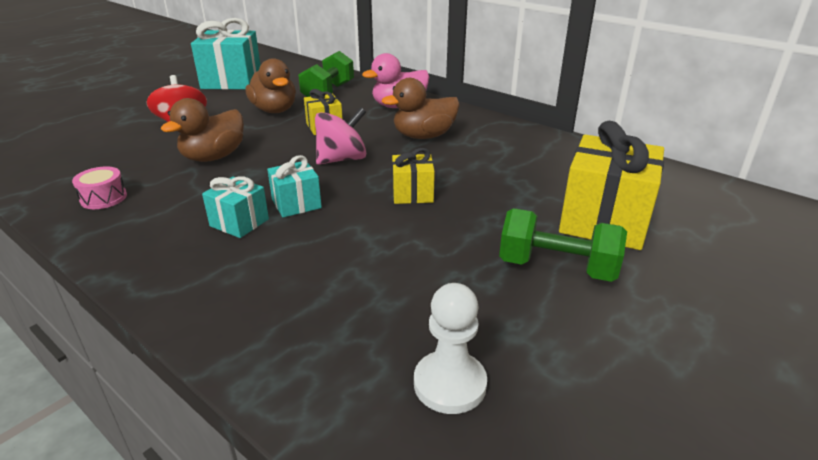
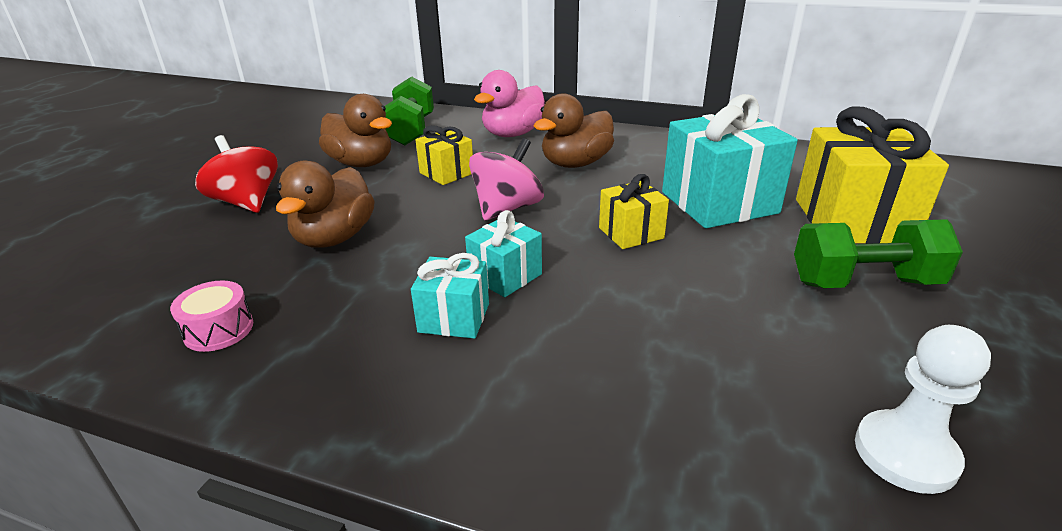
camera: 20 degrees left, 0 degrees up
(232, 81) = (267, 136): turquoise gift -> turquoise gift (719, 203)

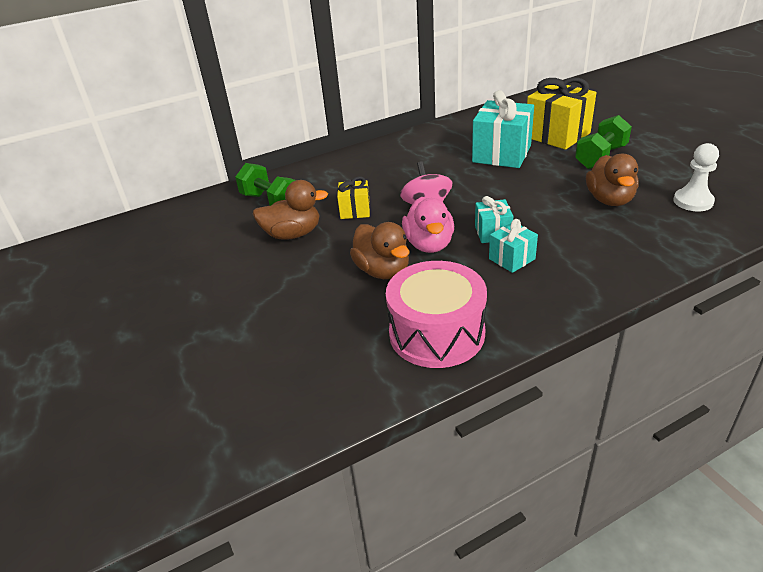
camera: 45 degrees left, 5 degrees up
(218, 330) = (436, 333): pink drum -> pink drum, size x2.30
(246, 202) = (284, 291): red spinning top -> none
(513, 134) = (336, 172): pink duck -> pink duck (429, 244)
(575, 163) = (406, 170): brown duck -> brown duck (609, 200)
(631, 233) = (498, 186): yellow gift -> none

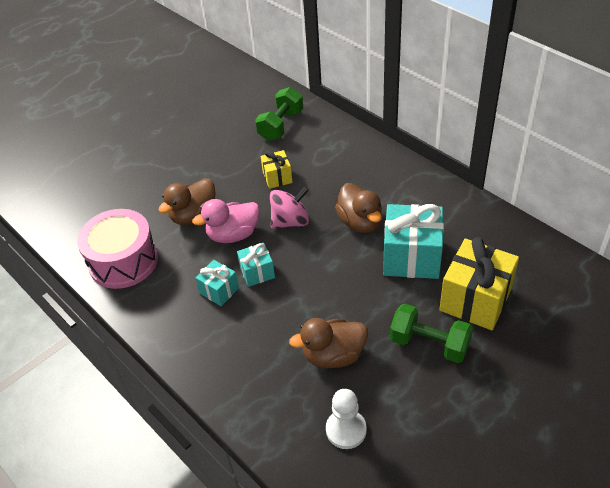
camera: 75 degrees right, 10 degrees up
(292, 234) = (236, 152): brown duck -> brown duck (360, 222)

